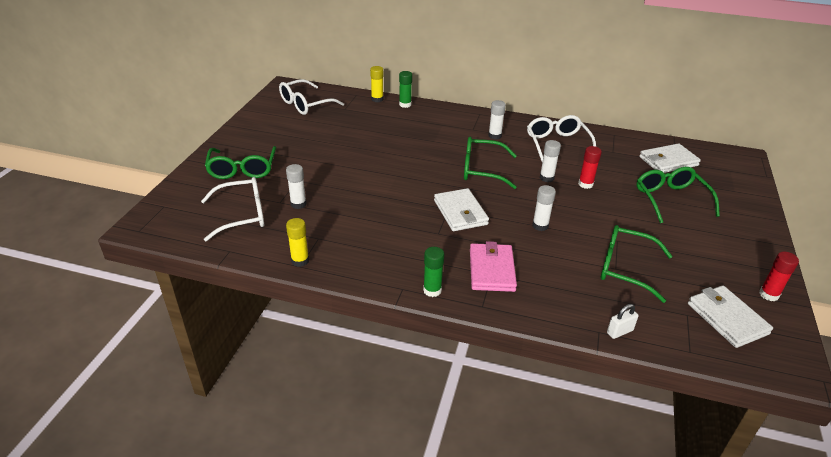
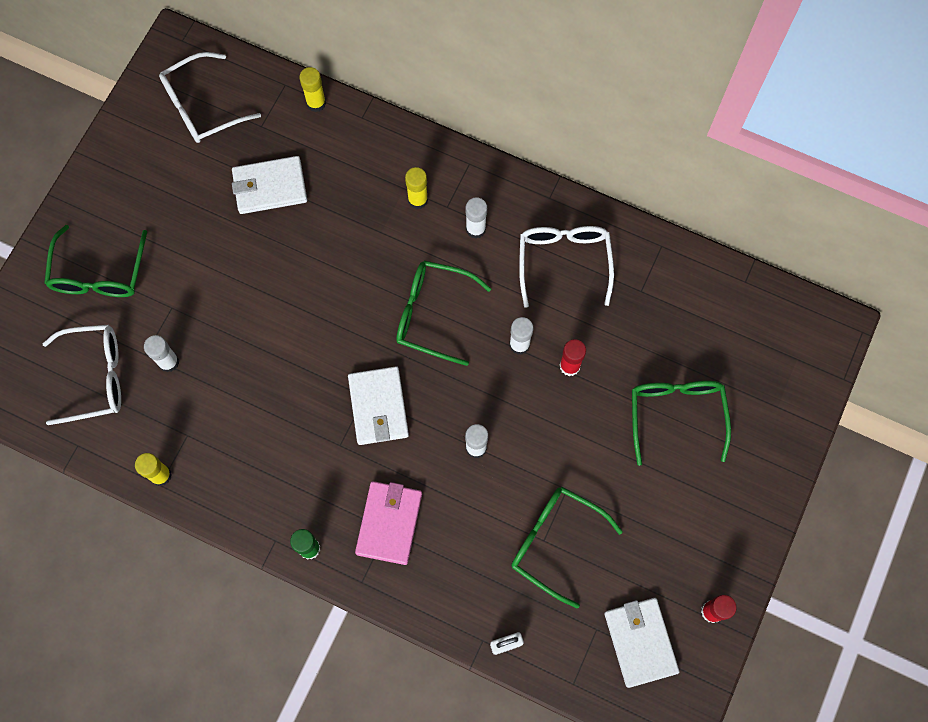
camera: 10 degrees right, 35 degrees up
(405, 104) = (357, 124): green glue stick -> none
(453, 128) = (418, 200): none -> yellow glue stick
(668, 161) = (714, 326): white wallet -> white wallet (270, 187)

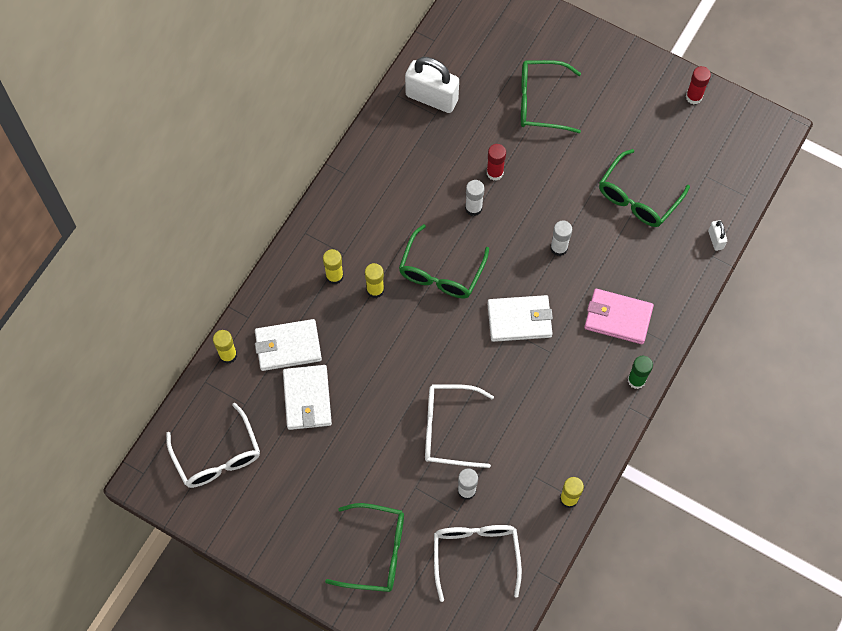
camera: 85 degrees left, 5 degrees down
(404, 244) = (375, 290): none -> yellow glue stick
(475, 229) = (367, 232): white glue stick -> none
(564, 262) = (404, 168): white glasses -> white glasses (449, 429)
(640, 642) = (715, 147): white wallet -> white wallet (288, 346)
(663, 285) = (431, 98): none -> white padlock

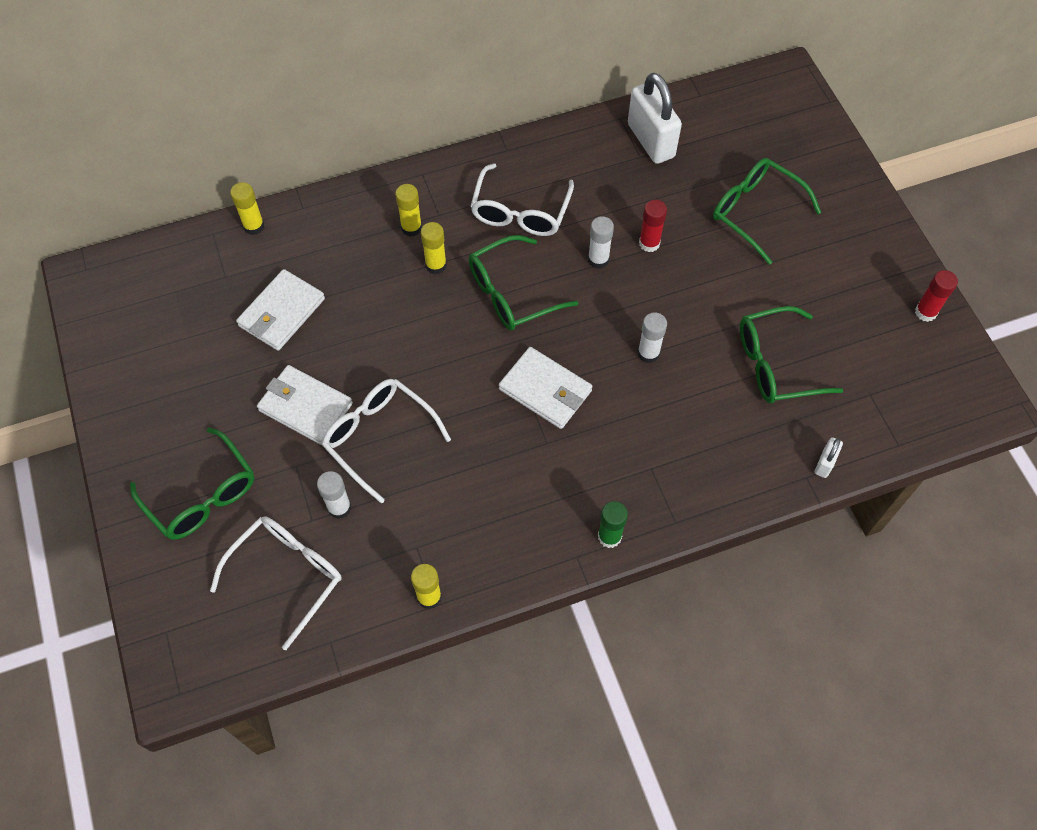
camera: 40 degrees right, 5 degrees down
(217, 456) = (158, 302): white glasses -> white glasses (520, 211)
(288, 346) = (311, 256): white wallet -> white wallet (305, 407)
(618, 318) = (647, 462): pink wallet -> none

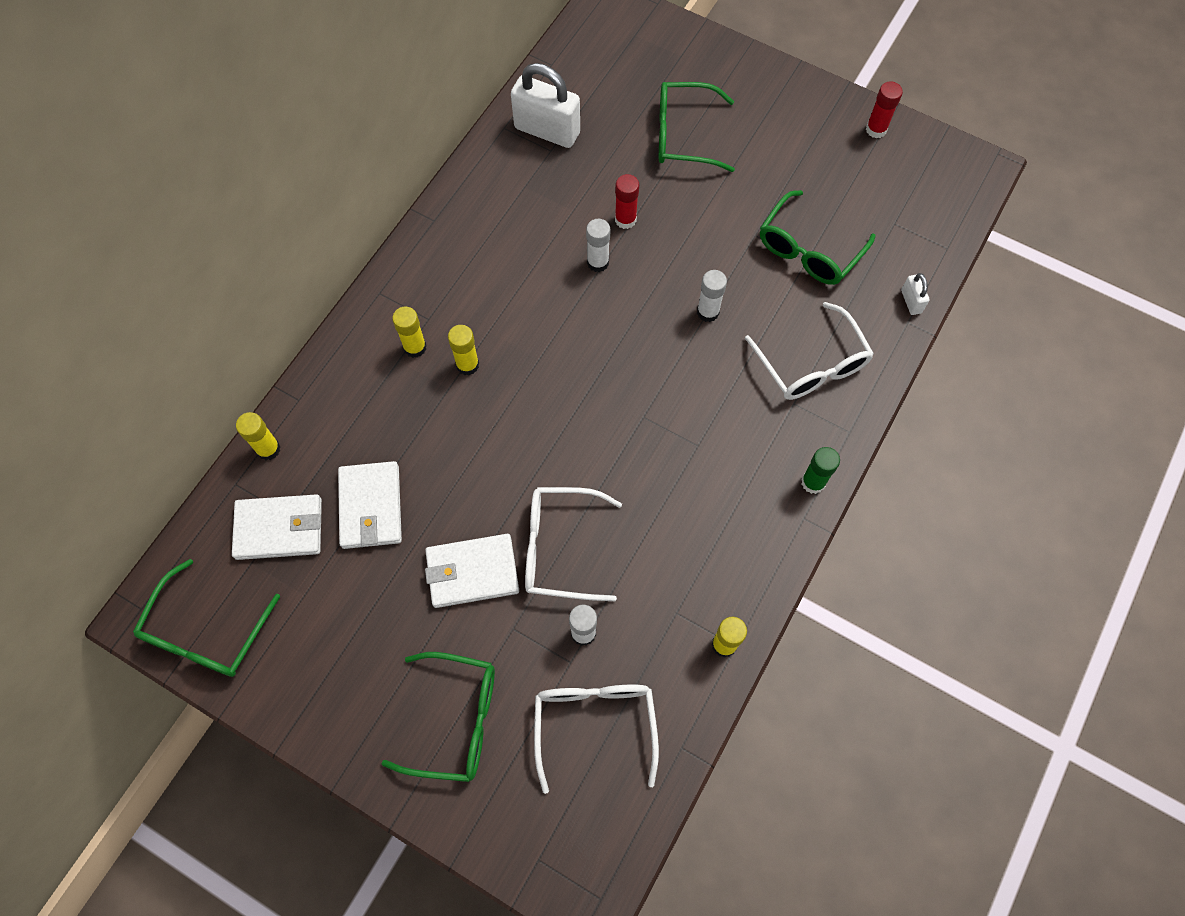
camera: 40 degrees left, 5 degrees up
(512, 293) = (554, 342): green glasses -> green glasses (206, 632)
(520, 211) = (495, 266): white glasses -> white glasses (811, 364)
(545, 390) = (656, 403): white wallet -> white wallet (279, 528)

